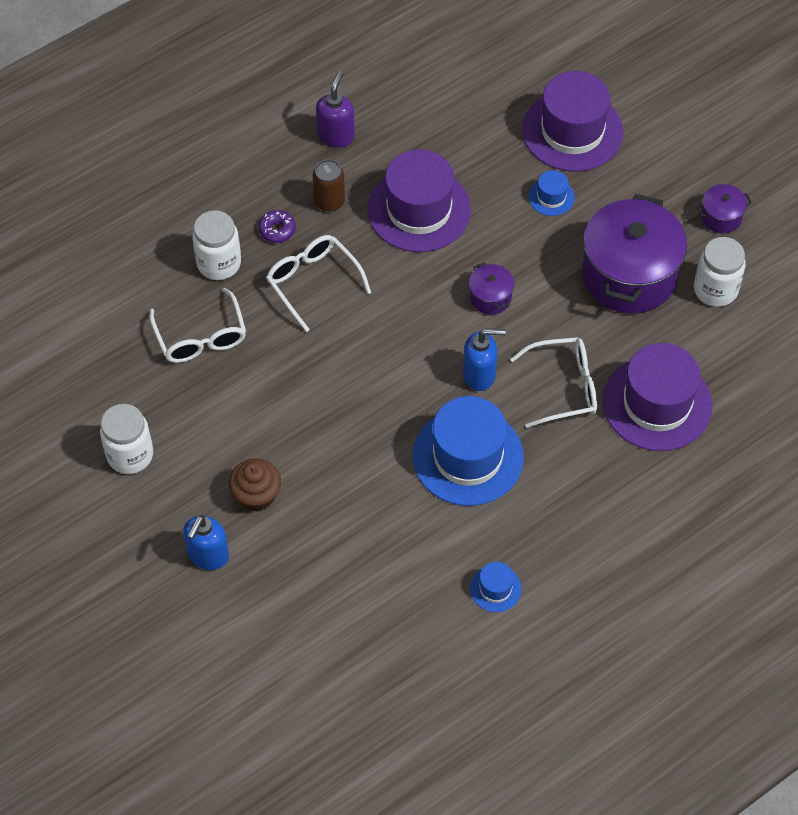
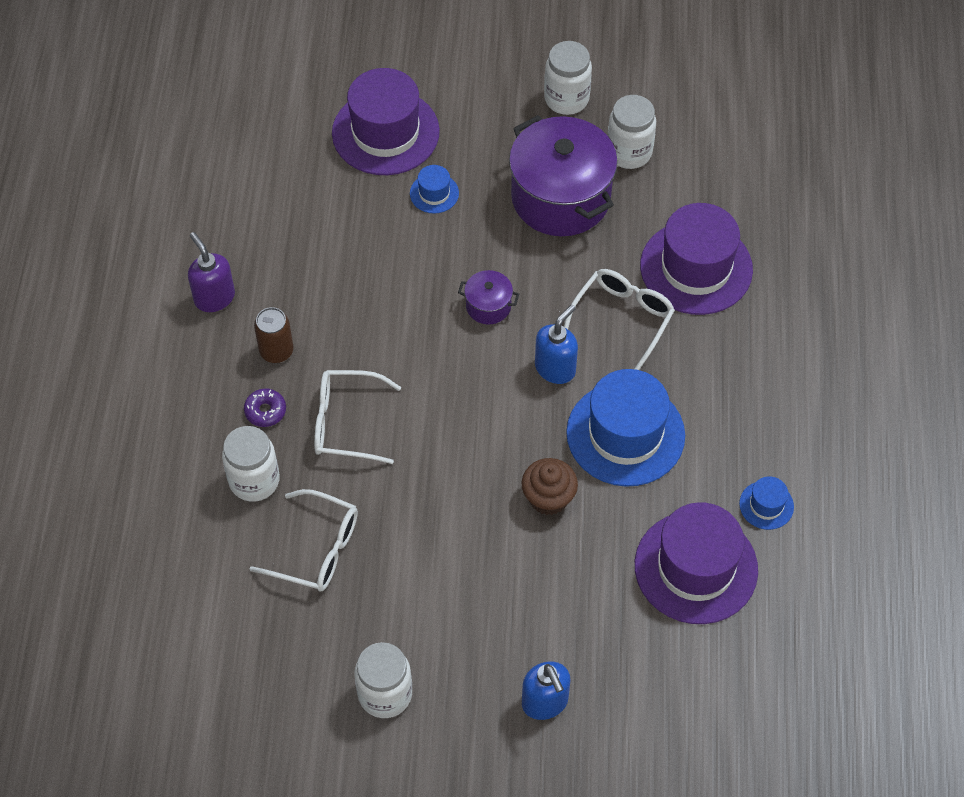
camera: 50 degrees left, 0 degrees up
(256, 495) = (519, 620): brown cupcake -> brown cupcake (548, 498)
(419, 210) = (352, 293): purple hat -> purple hat (696, 567)
(721, 217) = (566, 99): purple pot -> white jar

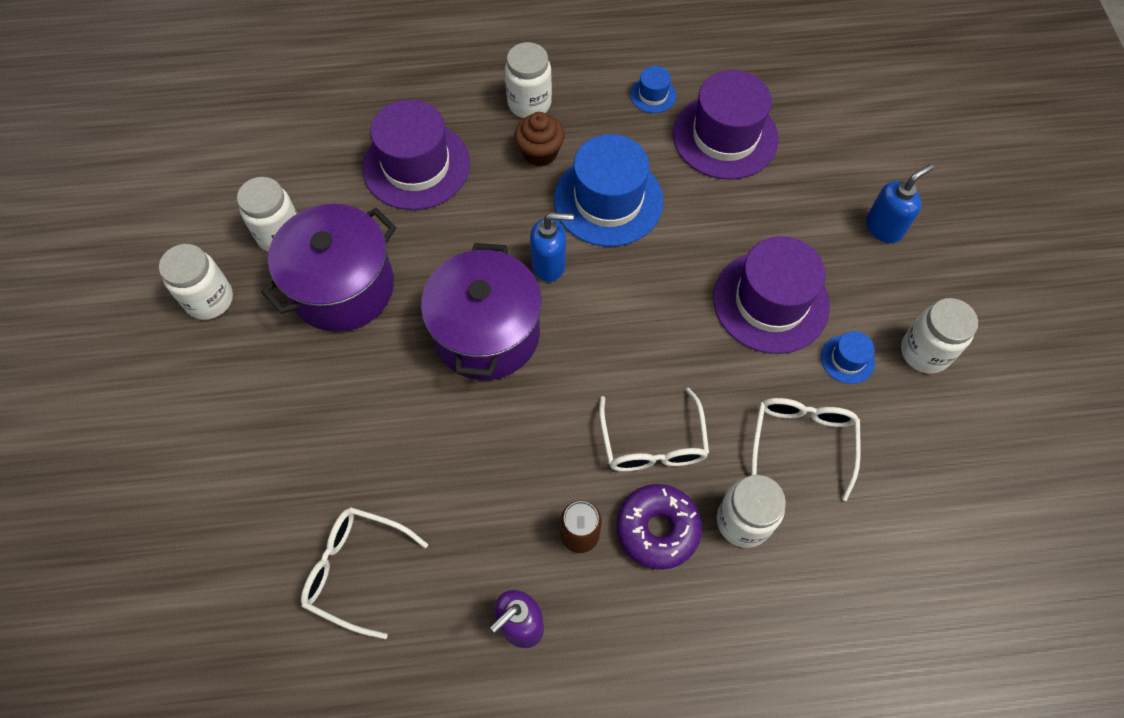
camera: 100 degrees left, 5 degrees up
(265, 411) = (657, 529): purple donut -> purple donut, size x1.81
(385, 132) = (262, 477): purple hat -> purple hat (771, 302)
(434, 193) = (347, 409): blue hat -> blue hat (847, 359)
(488, 306) = (486, 333): purple pot -> purple pot, size x2.27
(548, 498) = (689, 251): brown cupcake -> brown cupcake (540, 152)
(555, 368) = (549, 264): blue soap dispenser -> blue soap dispenser turned 150 degrees clockwise
(622, 318) = (482, 217): white glasses -> white glasses (355, 570)
(767, 380) = (529, 103): none -> white jar

